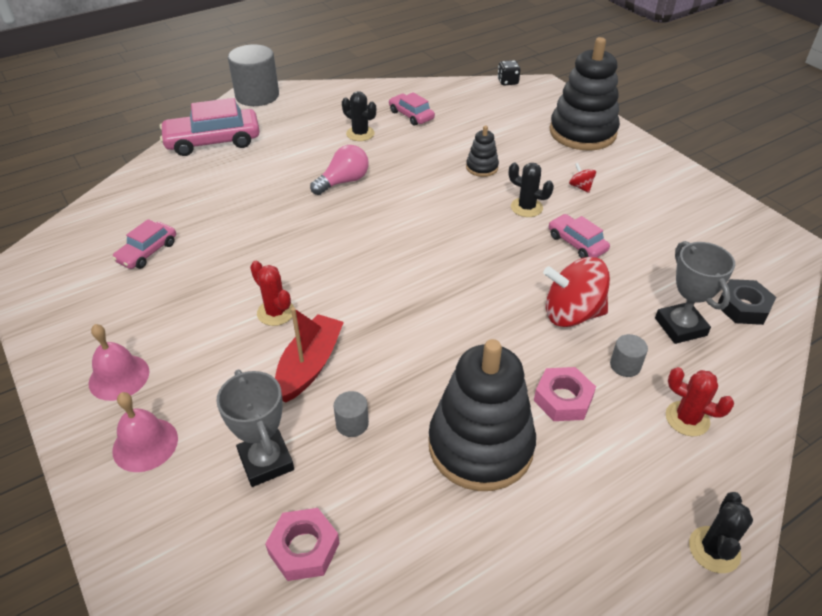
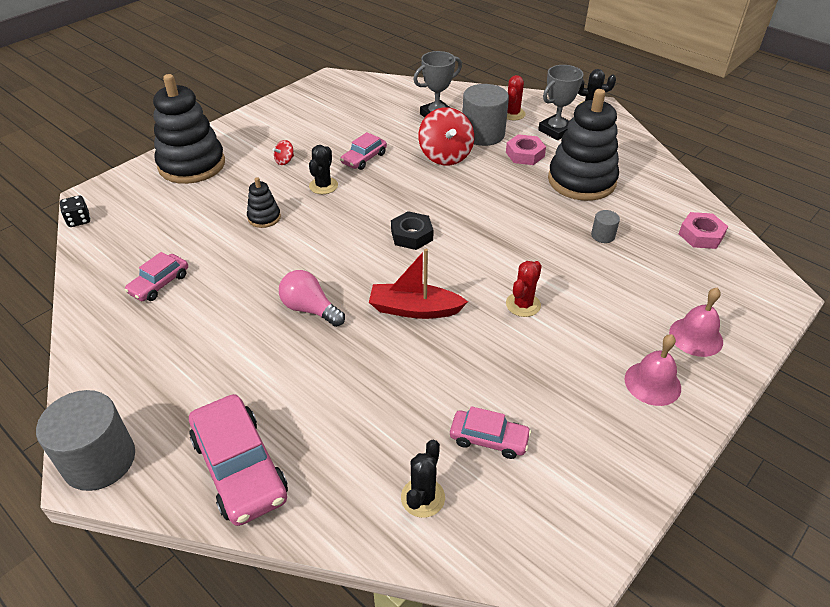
camera: 105 degrees left, 0 degrees up
(266, 461) = (660, 268): grey trophy -> grey trophy (556, 131)
(309, 365) = (566, 269): red boat -> red boat (414, 309)
(360, 134) = (206, 318): black cactus -> black cactus (422, 497)
(625, 365) = (483, 134): grey cylinder -> grey cylinder, size x2.19
(743, 307) = (407, 95): black nut -> black nut (412, 235)

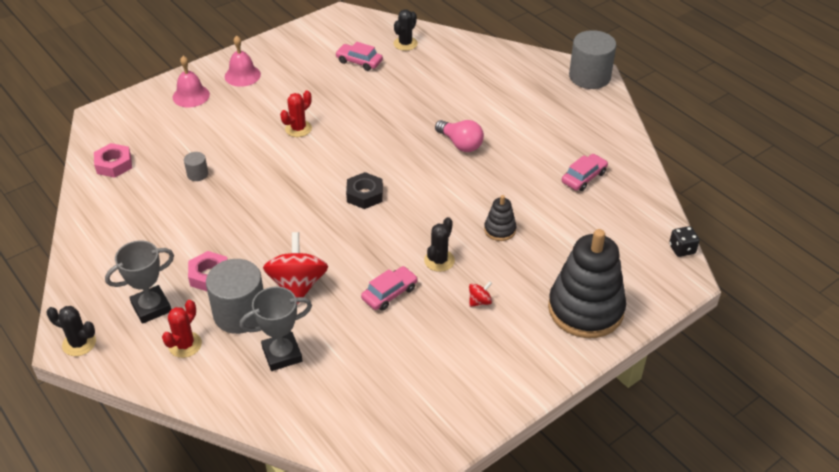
camera: 170 degrees left, 0 degrees up
(239, 468) = (506, 65): pink car -> none
(414, 309) = (381, 135): red boat -> none
(581, 181) = (173, 233): black stacking toy -> none

